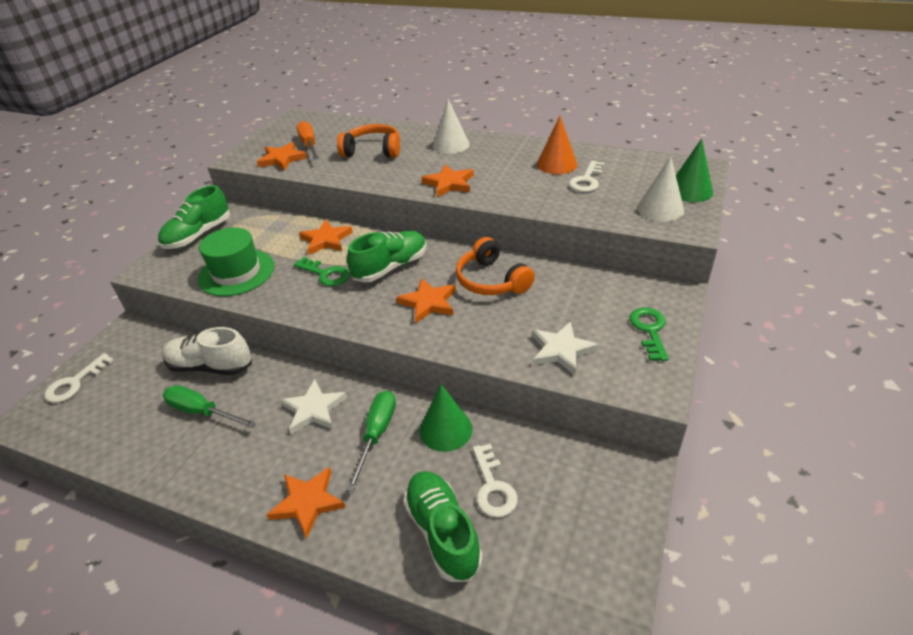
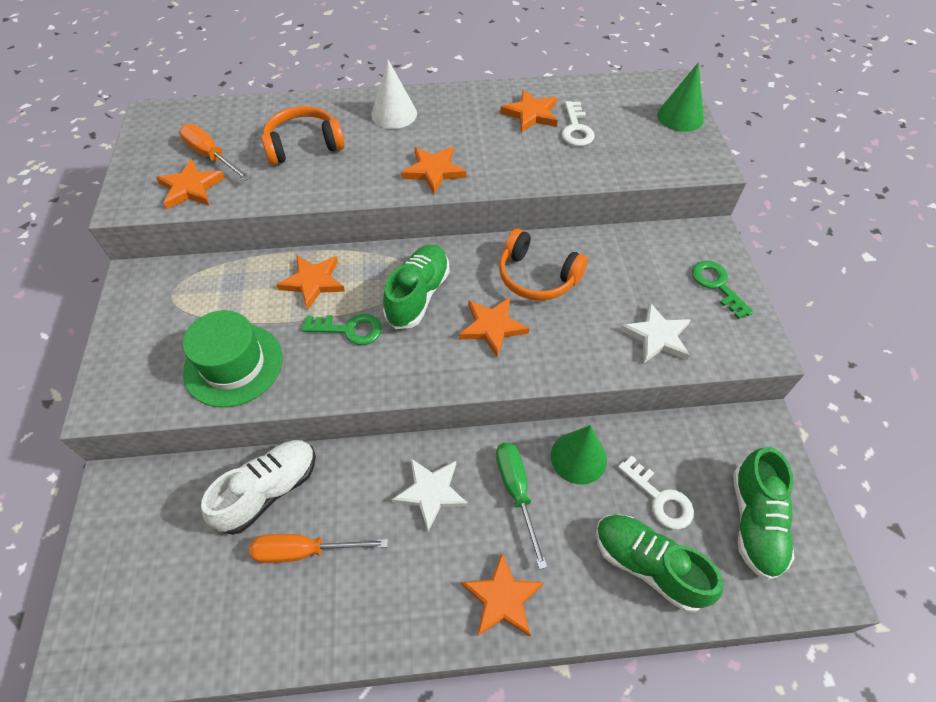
camera: 30 degrees left, 15 degrees up
(75, 383) = (102, 587): white key -> none
(198, 235) = (134, 327): green shoe -> green shoe (755, 522)
(202, 412) = (304, 551): green screwdriver -> orange screwdriver
(210, 366) = (269, 491): white shoe -> white shoe turned 150 degrees clockwise
(557, 164) = (531, 114): orange cone -> orange star
(660, 209) = (669, 147): white cone -> none

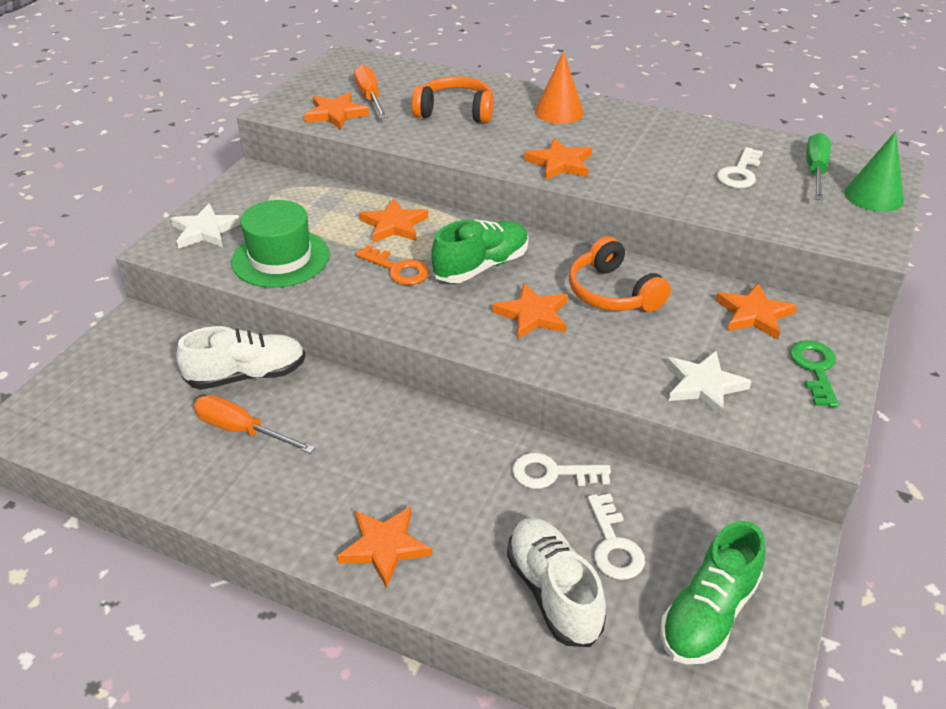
camera: 30 degrees right, 15 degrees down
(349, 329) = (397, 269): green key -> orange key
(394, 114) = (559, 112): white cone -> orange cone
(431, 493) = (384, 437): white star -> white star (205, 231)
(516, 492) = (466, 473): green screwdriver -> green screwdriver (815, 171)
(531, 114) = (700, 148): orange star -> orange star (754, 314)
(578, 457) = (552, 473): green cone -> white key
(648, 565) = (553, 592): green shoe -> white shoe

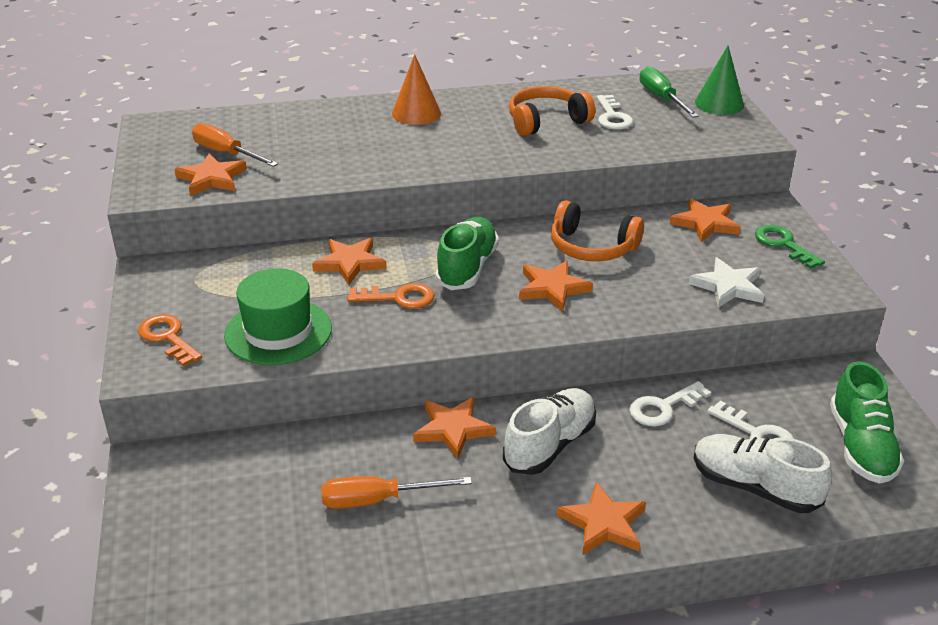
camera: 35 degrees left, 5 degrees down
(205, 231) = (168, 338): white star -> orange key
(247, 375) = (327, 454): white shoe -> white shoe (550, 445)
(455, 111) = (325, 141): orange headphones -> orange headphones (546, 121)
(560, 163) = (470, 155): orange star -> orange star (453, 429)

